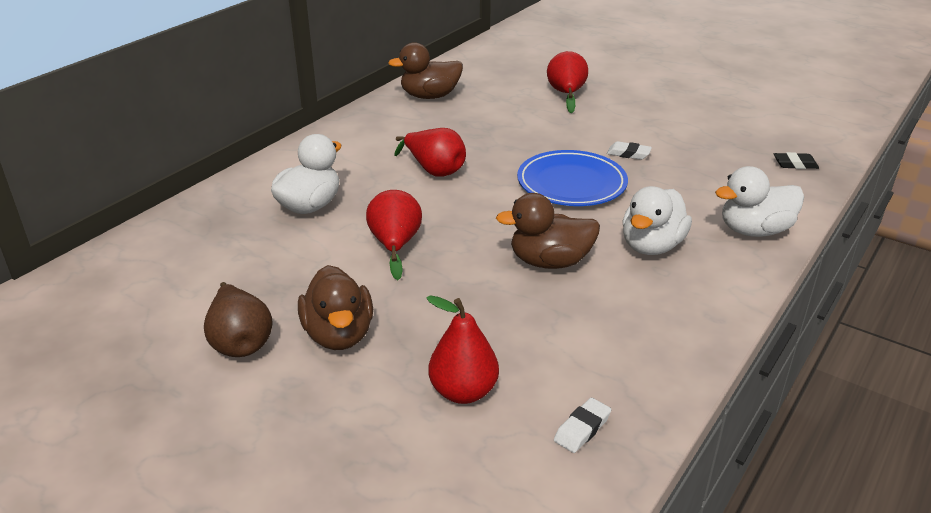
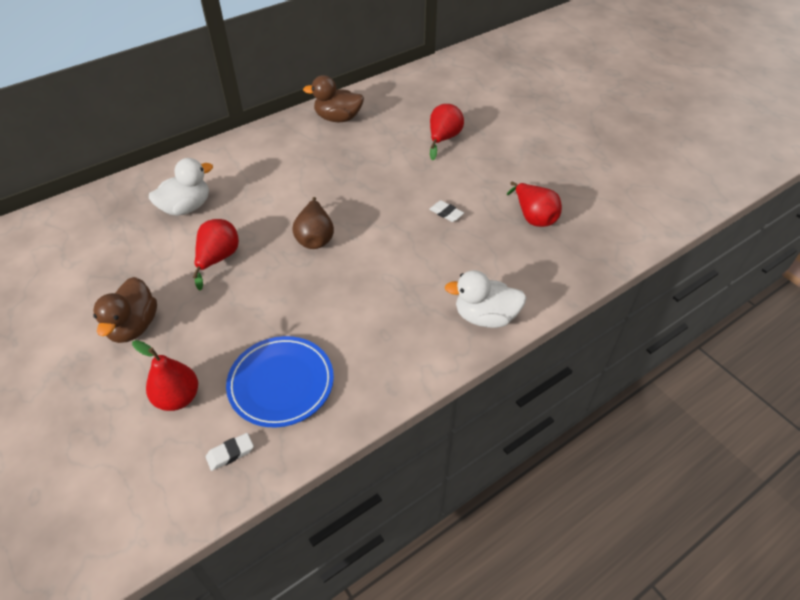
camera: 20 degrees right, 15 degrees up
(240, 342) = (73, 314): brown pear -> brown pear (315, 237)
(434, 170) = (291, 194): red pear -> red pear (533, 217)
(550, 262) = (311, 303): brown duck -> none
(571, 183) = (380, 233): blue plate -> blue plate (281, 383)
(651, 246) = (395, 309): white duck -> none
(795, 164) = (573, 258): black eraser -> none

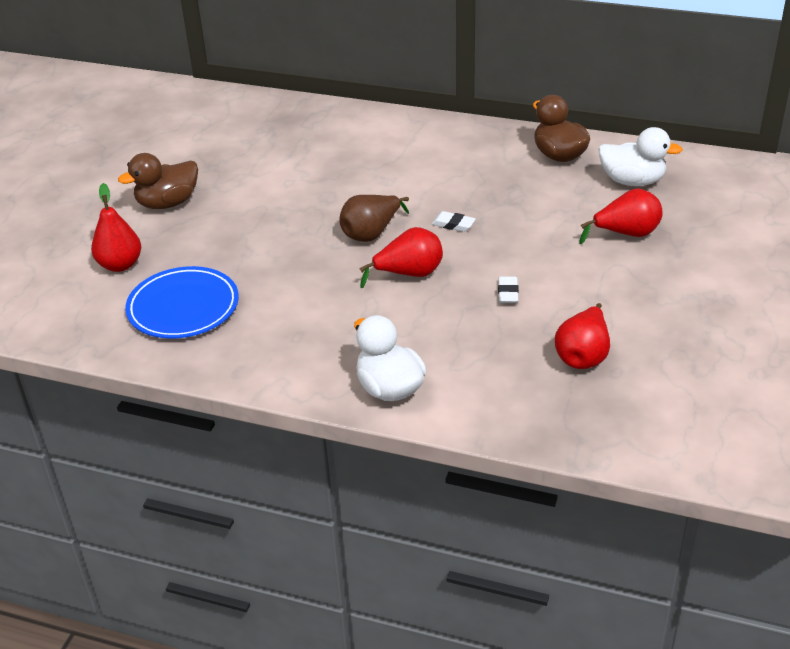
camera: 55 degrees right, 10 degrees down
(186, 207) = (323, 149): white duck -> white duck (632, 181)
(218, 259) = (283, 199): red pear -> red pear (409, 274)
(230, 453) = (92, 320): white eraser -> white eraser (453, 224)

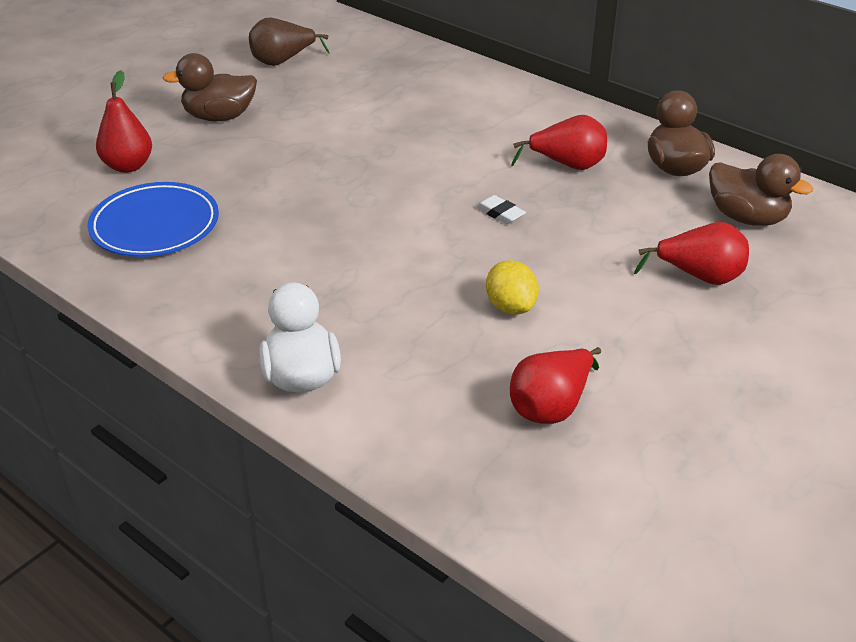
camera: 20 degrees right, 0 degrees up
(371, 233) = (403, 200): brown pear -> brown pear (282, 61)
(409, 274) = (413, 255): red pear -> red pear (567, 165)
(508, 293) = (510, 307): white eraser -> yellow lemon
(632, 181) = (746, 218): white duck -> brown duck

